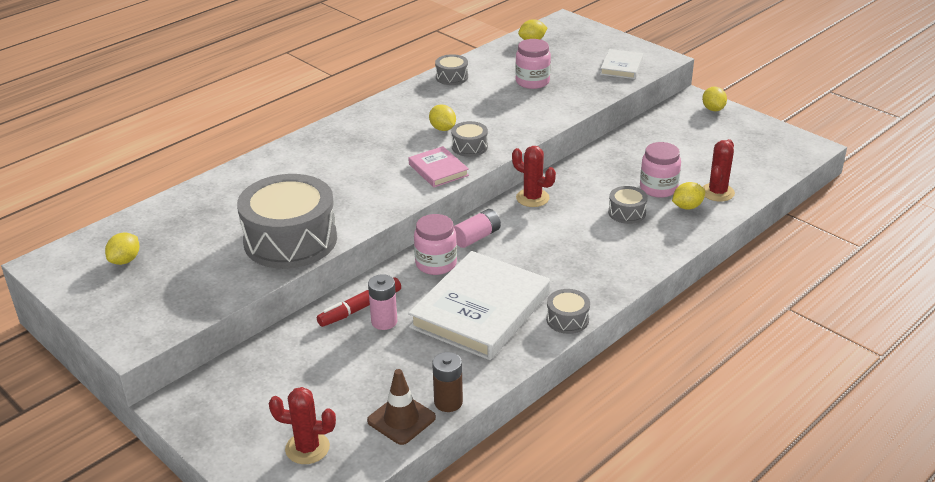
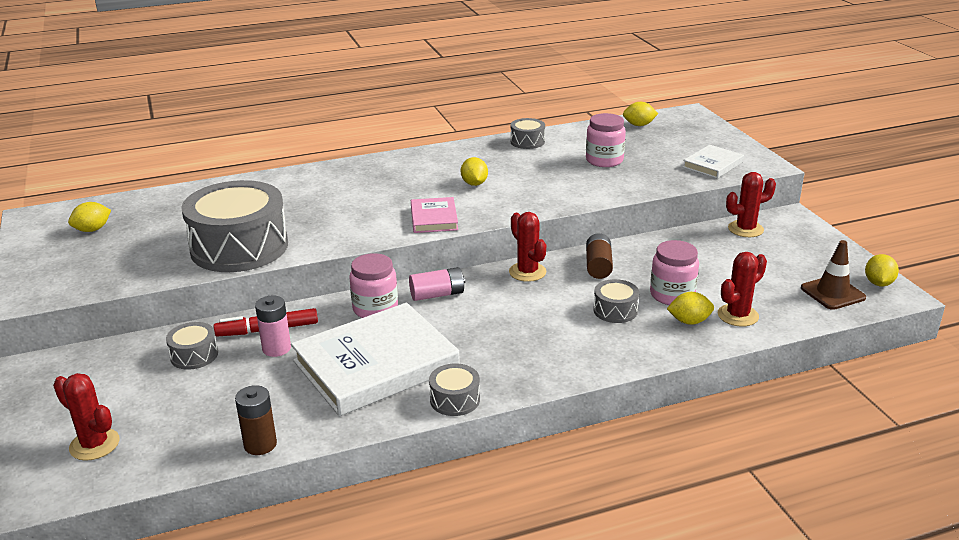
camera: 25 degrees right, 5 degrees down
(401, 419) = (201, 446): brown traffic cone -> brown traffic cone (832, 293)
(469, 147) = (484, 205): grey drum -> grey drum (194, 355)
(584, 178) = (598, 266): none -> brown battery
(669, 118) = (745, 229): none -> red cactus
(713, 109) = (804, 231): yellow lemon -> yellow lemon (878, 283)

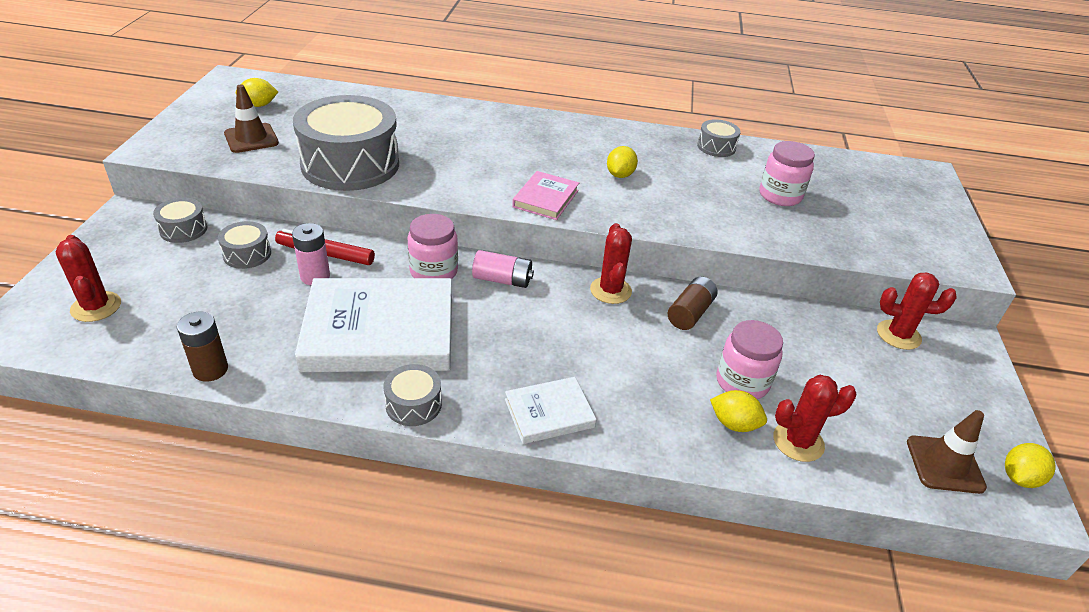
camera: 25 degrees right, 10 degrees up
(119, 257) = (251, 138): none -> brown traffic cone
(615, 310) = (663, 374): grey drum -> grey drum (183, 229)
(639, 125) = (856, 167): yellow lemon -> none
(713, 165) = (903, 244): white book -> white book (549, 413)

